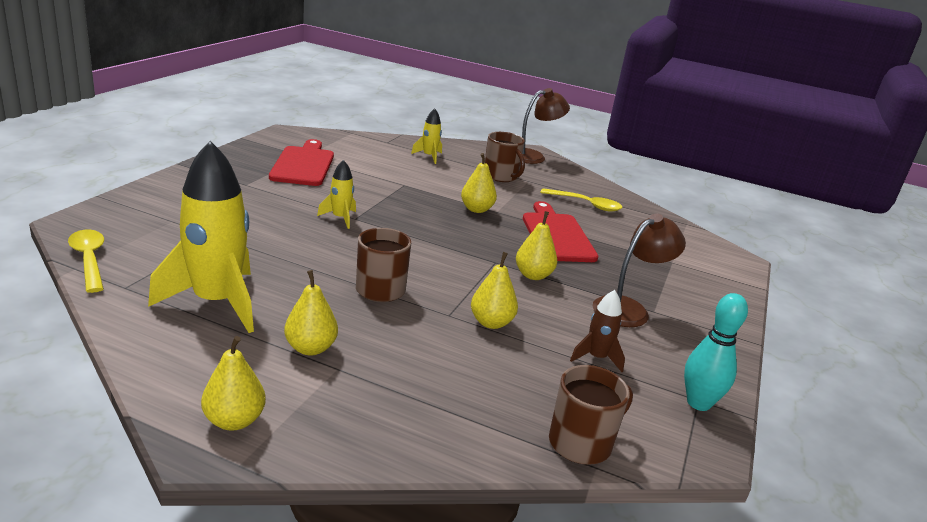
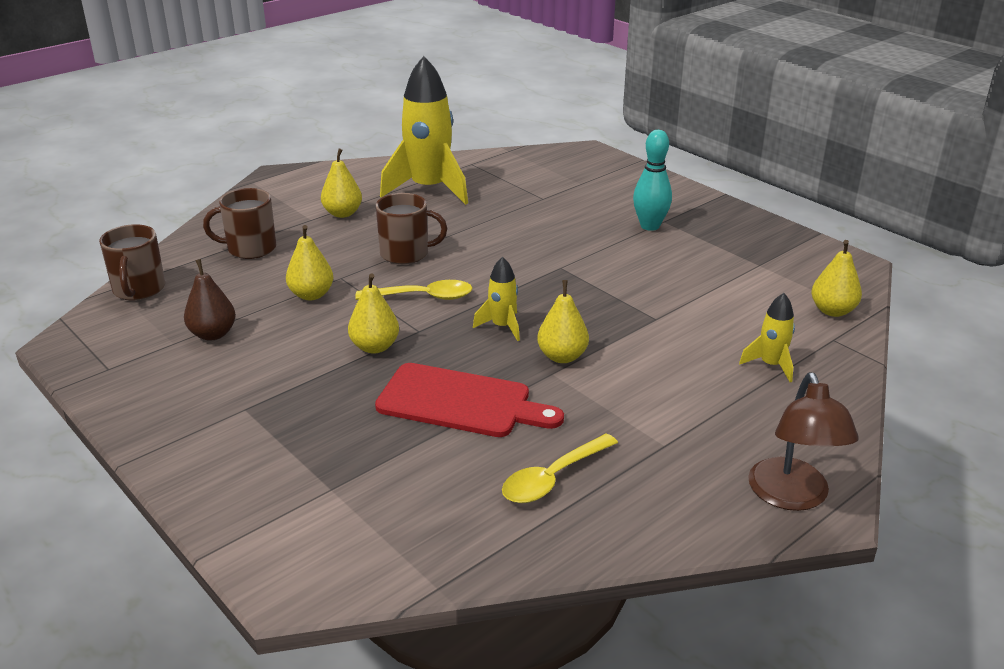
camera: 120 degrees right, 5 degrees up
(89, 260) = (519, 154): yellow spoon -> yellow spoon (422, 297)
(234, 421) = (290, 183): yellow pear -> yellow pear (832, 311)
(303, 165) = (725, 259): red cutting board -> none
(340, 218) = (562, 258): yellow rocket -> yellow rocket (502, 326)
(501, 176) = (684, 418): brown mug -> brown mug (250, 248)
(596, 358) = (213, 334): brown rocket -> brown pear
(628, 308) = (264, 390): brown lamp -> none
(698, 403) = (104, 366): turquoise bowling pin -> turquoise bowling pin (650, 226)

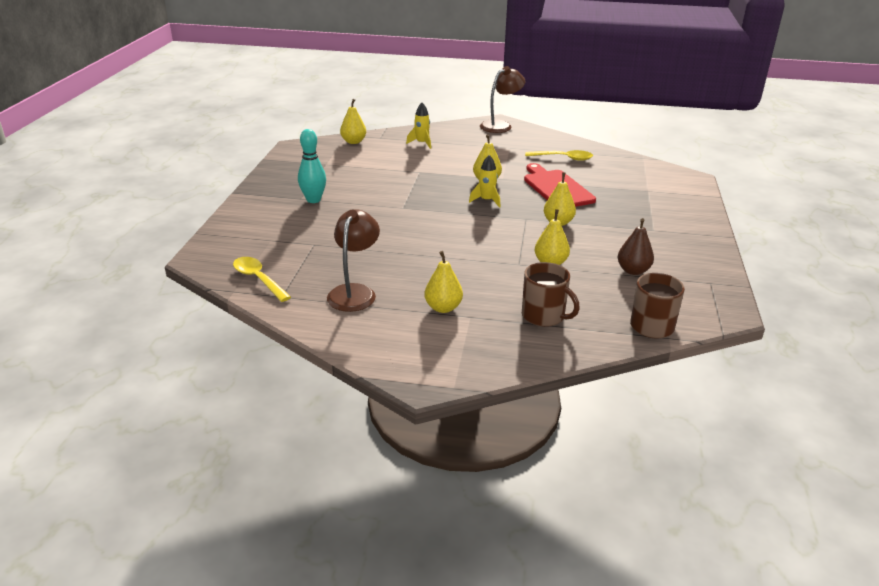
camera: 130 degrees left, 0 degrees up
(406, 253) = (459, 257): brown mug -> none
(422, 297) = (496, 230): yellow spoon -> yellow spoon (258, 279)
(429, 189) = (355, 292): yellow rocket -> brown lamp

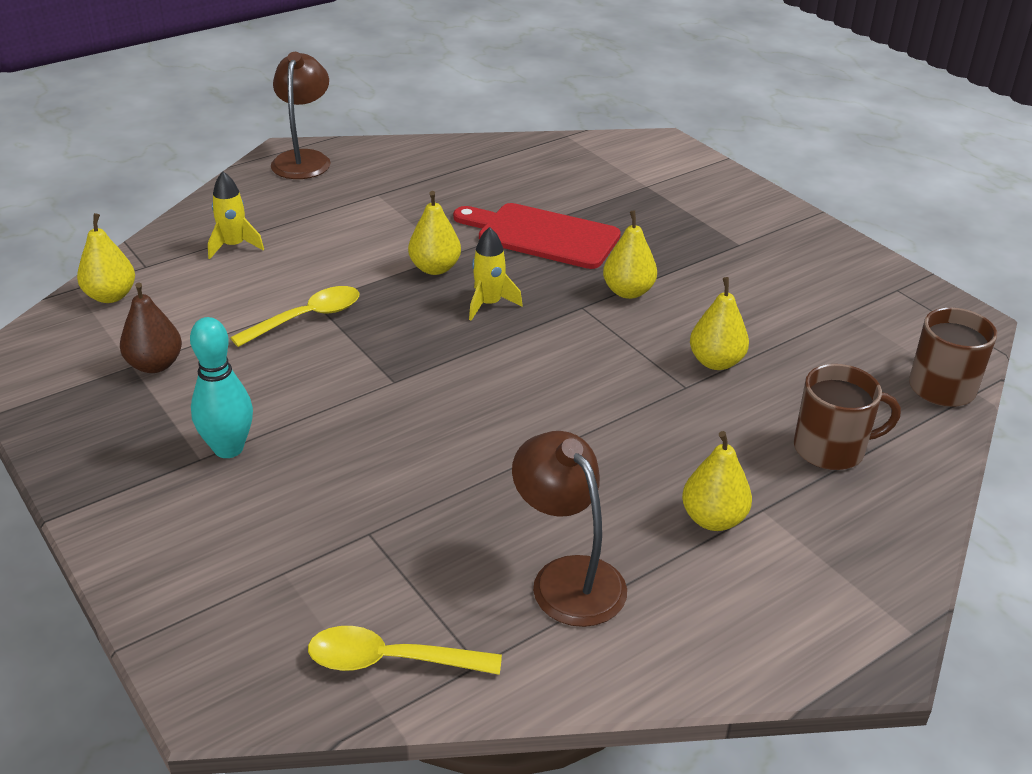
camera: 45 degrees left, 5 degrees up
(563, 158) = (475, 180): yellow spoon -> yellow spoon (307, 318)
(633, 271) = (810, 318): brown pear -> brown pear (155, 365)

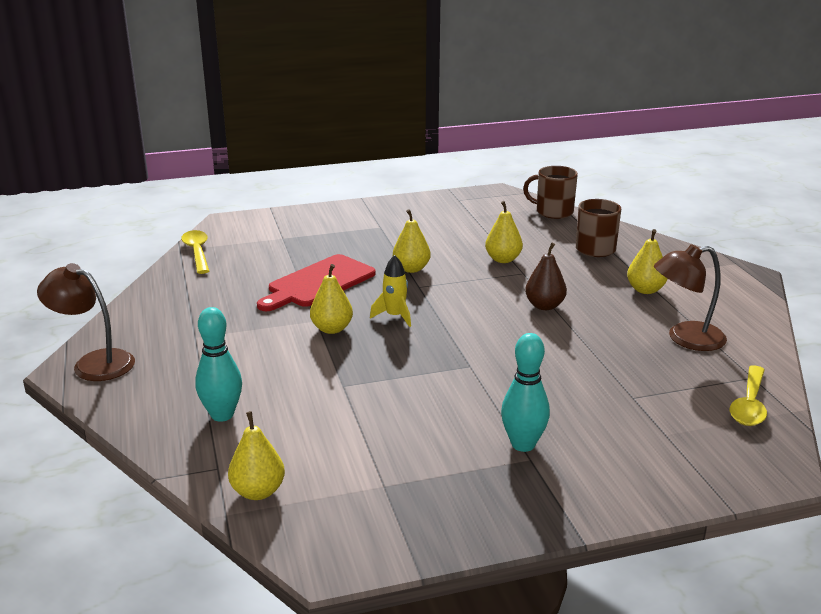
camera: 70 degrees left, 10 degrees down
(155, 365) = (390, 472): brown pear -> brown pear (544, 306)
(234, 246) = (222, 415): yellow rocket -> turquoise bowling pin
(307, 318) = (365, 391): yellow spoon -> yellow spoon (197, 252)

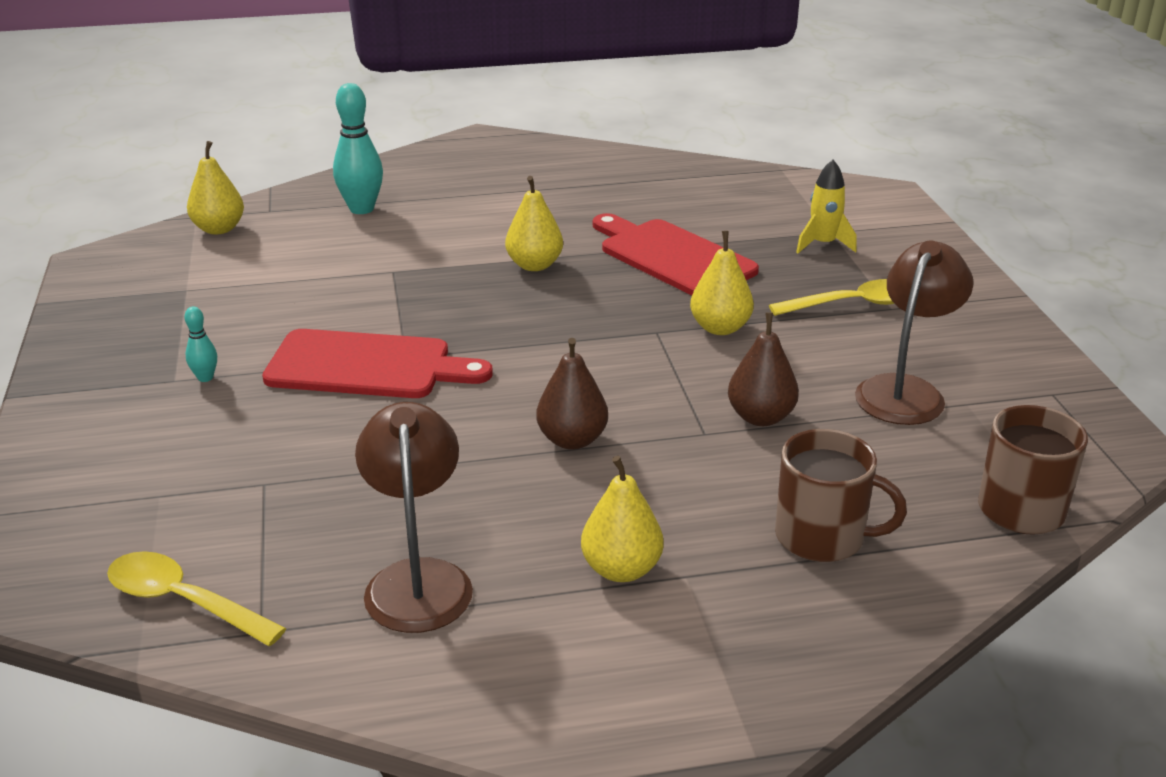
camera: 95 degrees right, 5 degrees up
(94, 363) = (491, 146): brown lamp -> brown lamp (905, 391)
(197, 252) = (772, 179): yellow spoon -> yellow spoon (853, 304)
(395, 316) = (560, 308): yellow rocket -> yellow rocket (823, 244)
(486, 379) = (367, 366): none -> red cutting board
(503, 259) = (760, 417): yellow pear -> brown pear
(523, 444) = (205, 378): turquoise bowling pin -> turquoise bowling pin, size x0.50

